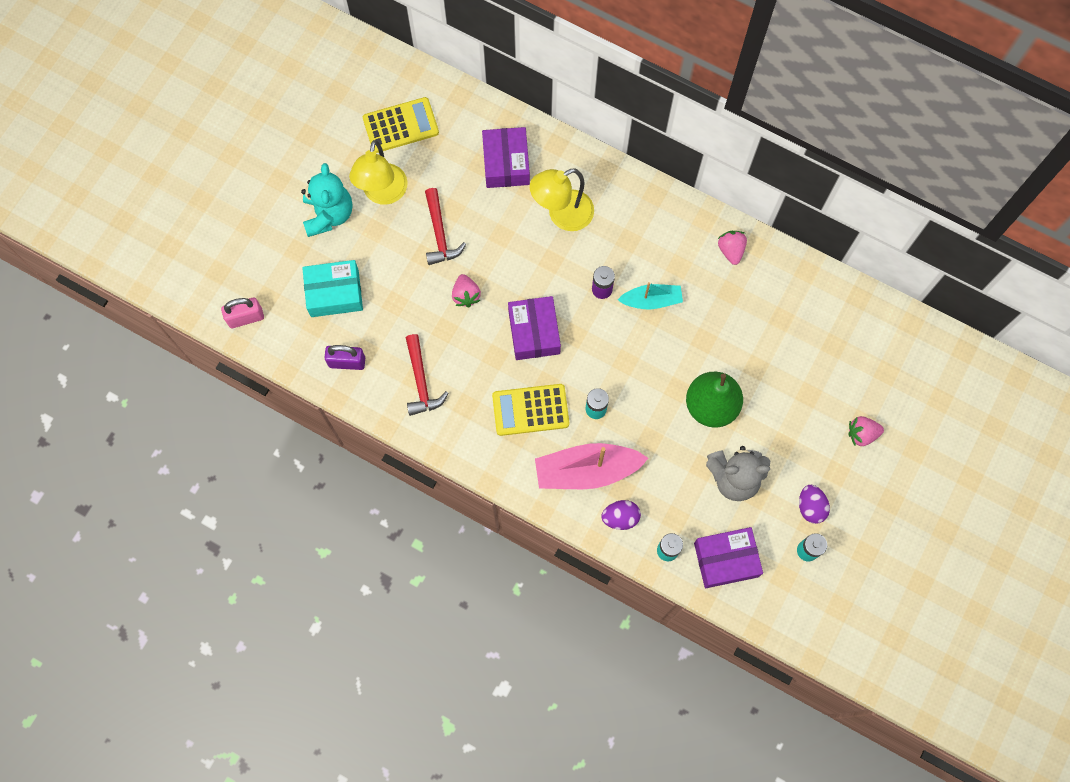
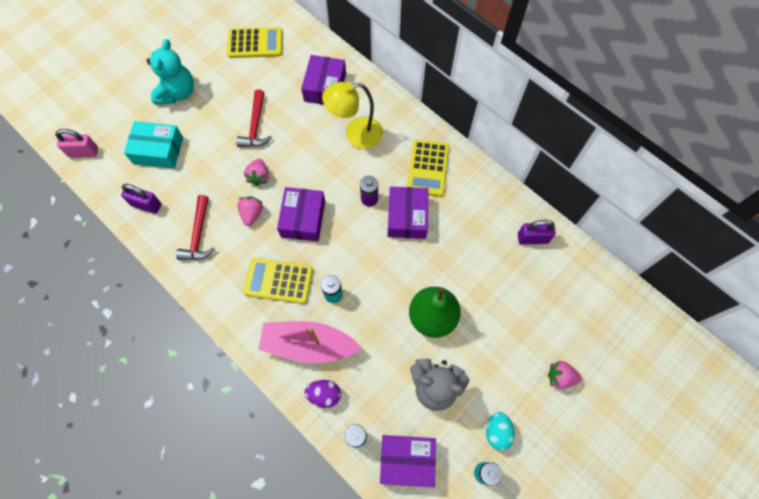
camera: 15 degrees right, 5 degrees down
(383, 193) = (223, 87): yellow lamp -> none
(651, 300) = (407, 217): turquoise boat -> purple box
(658, 236) = (427, 168): none -> yellow calculator
(731, 250) = (484, 194): pink strawberry -> pink strawberry (252, 214)
(797, 289) = (532, 238): none -> purple padlock
(810, 507) = (497, 432): purple egg -> turquoise egg

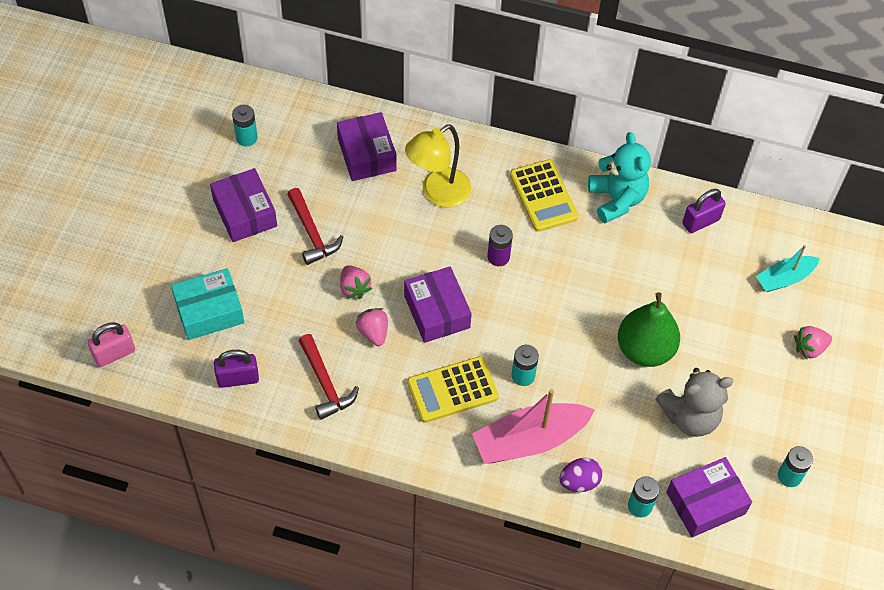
camera: 30 degrees left, 10 degrees down
(177, 92) = (186, 235): turquoise teddy bear -> turquoise teddy bear (616, 199)
(255, 43) = (246, 138): yellow calculator -> turquoise battery
(407, 217) = (553, 258): purple box -> purple box (245, 213)
(497, 432) = (779, 431): turquoise egg -> none
(572, 312) = (784, 278): none -> turquoise boat

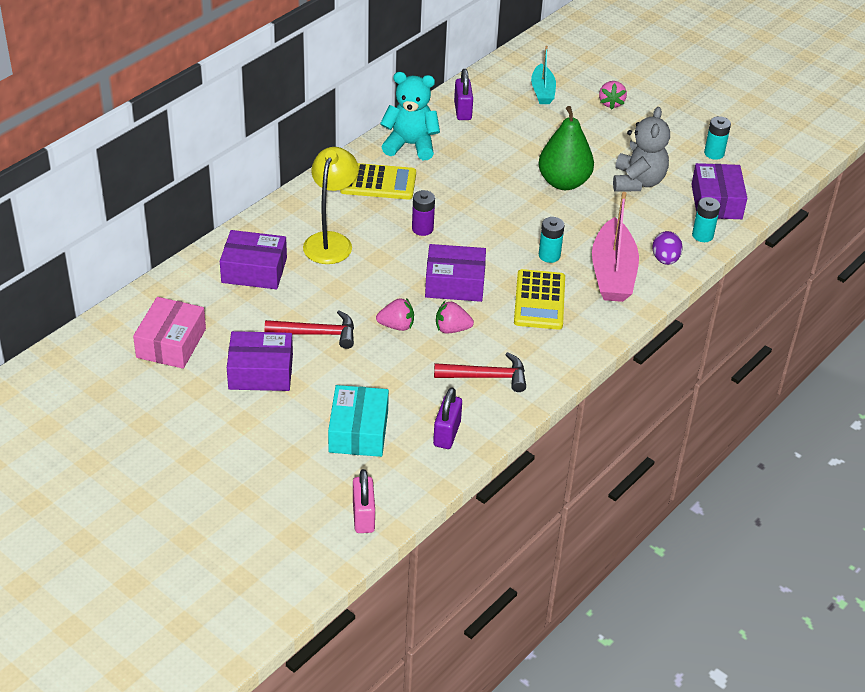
camera: 65 degrees left, 15 degrees down
(246, 138) = (171, 343): turquoise battery -> pink box
(438, 193) = (330, 241): yellow lamp -> yellow lamp turned 150 degrees counterclockwise

